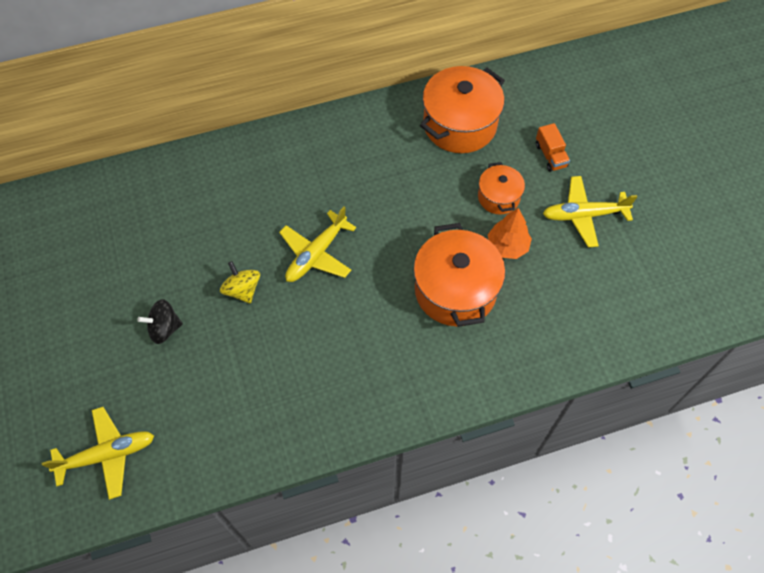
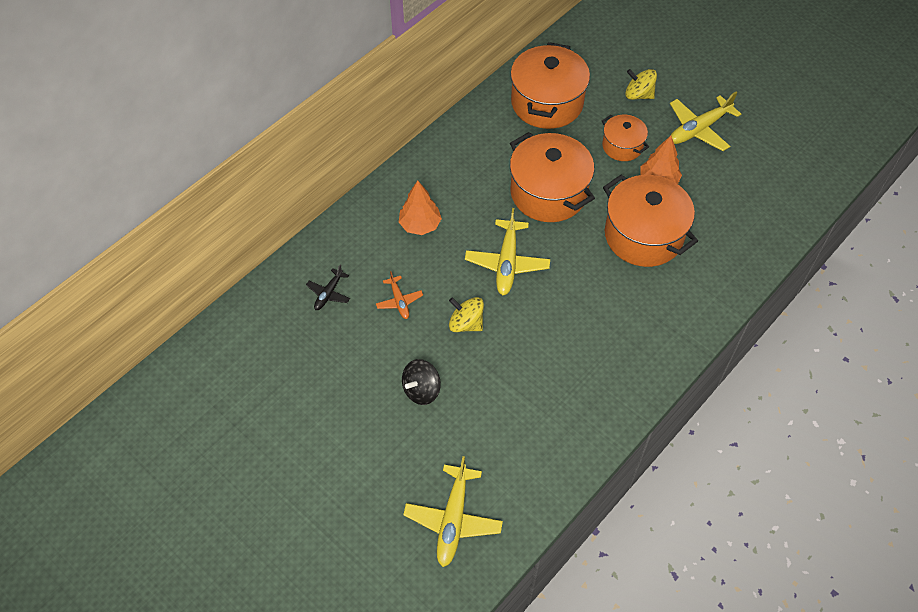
camera: 30 degrees left, 5 degrees down
(107, 455) = (453, 520): yellow plane -> yellow plane turned 150 degrees clockwise
(154, 206) = (329, 293): none -> black plane
(203, 242) = (399, 301): none -> orange plane
(269, 183) = (420, 225): none -> orange tree
(399, 208) = (548, 193): none -> orange pot
(550, 155) = (638, 95): orange truck -> yellow spinning top

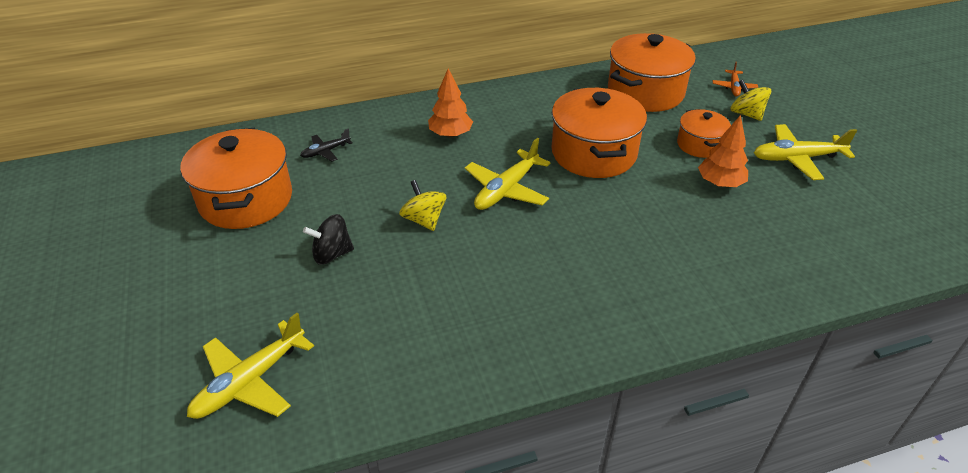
camera: 30 degrees right, 15 degrees down
(399, 301) = (379, 179): orange plane -> orange plane (734, 87)
(643, 235) = (670, 220): orange pot -> orange pot (246, 200)

